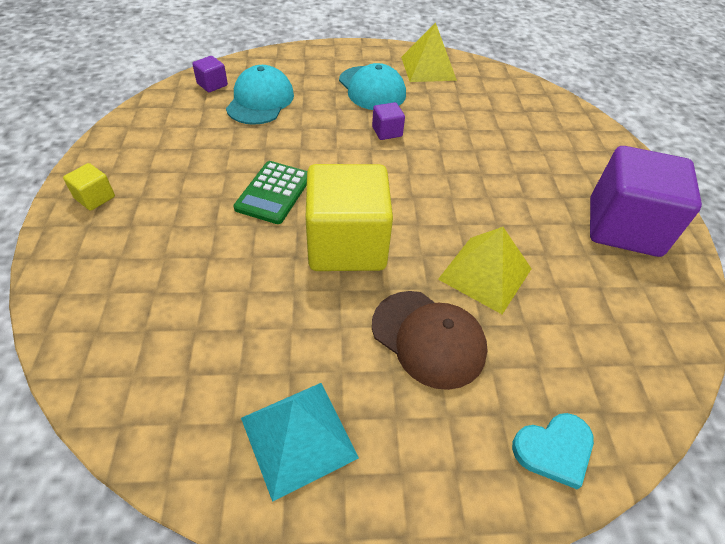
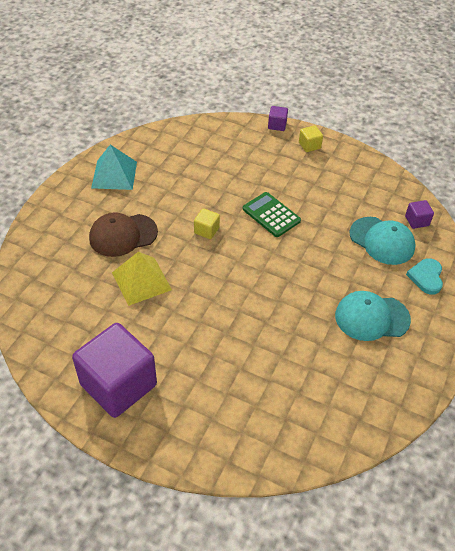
camera: 120 degrees right, 0 degrees up
(347, 244) = (206, 230): yellow cube -> yellow cube, size x0.41
(387, 132) = (305, 299): purple cube -> purple cube (277, 125)
(428, 68) = (391, 379): yellow pyramid -> none
(554, 450) = (37, 249): turquoise heart -> turquoise heart (426, 277)

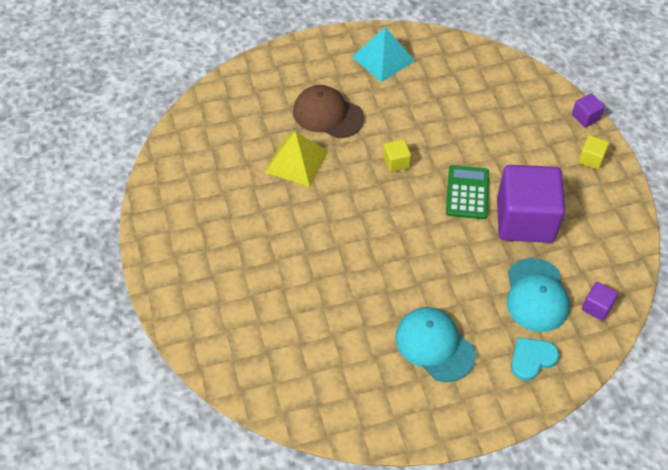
camera: 50 degrees right, 5 degrees up
(118, 384) = (190, 222): purple cube -> purple cube (525, 220)

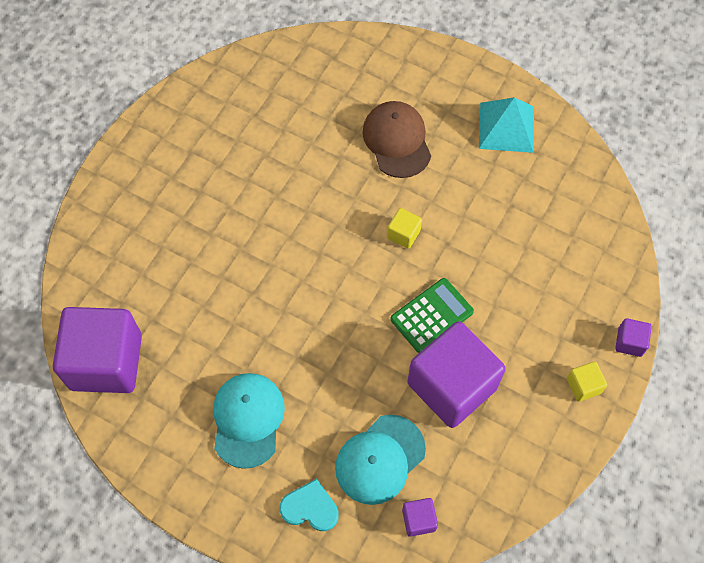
camera: 45 degrees right, 10 degrees up
(296, 161) = (323, 162): yellow pyramid -> none
(301, 396) = (106, 362): none -> purple cube

